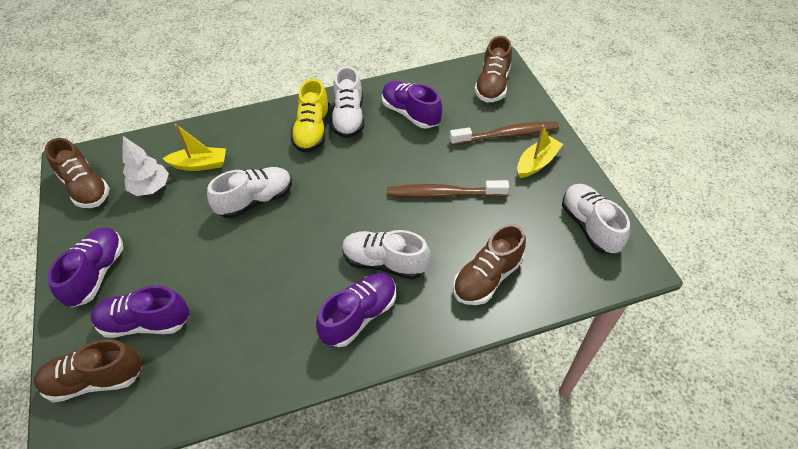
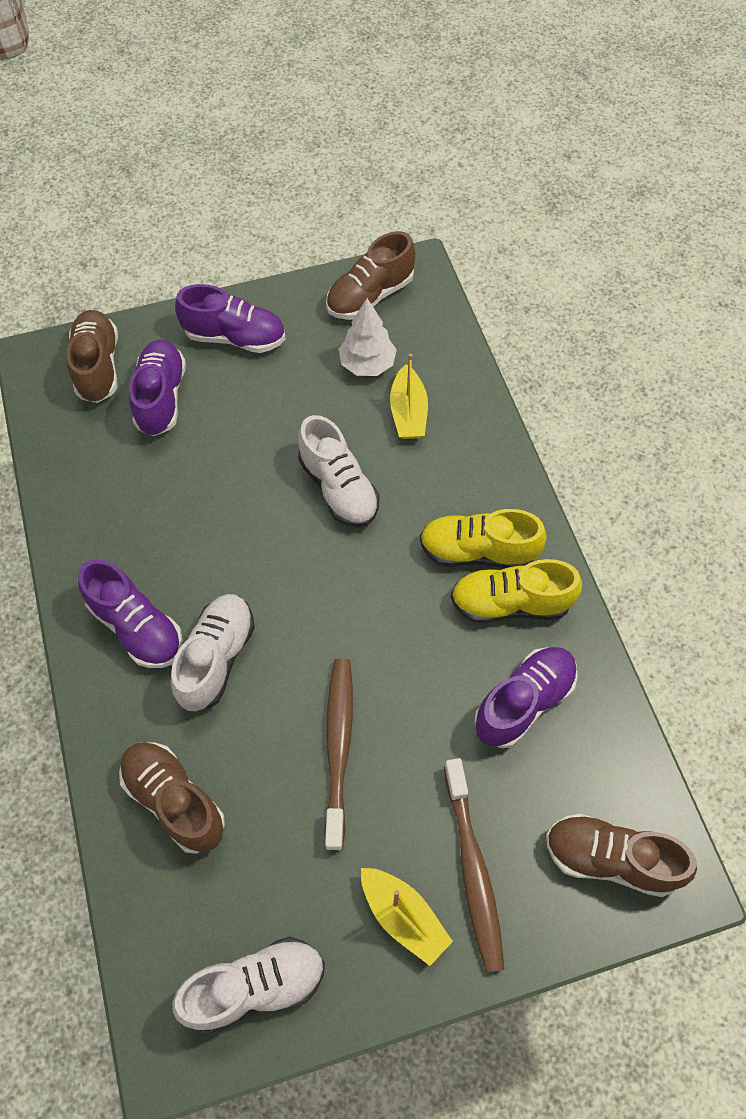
camera: 90 degrees right, 10 degrees up
(349, 118) = (510, 603): white shoe -> yellow shoe

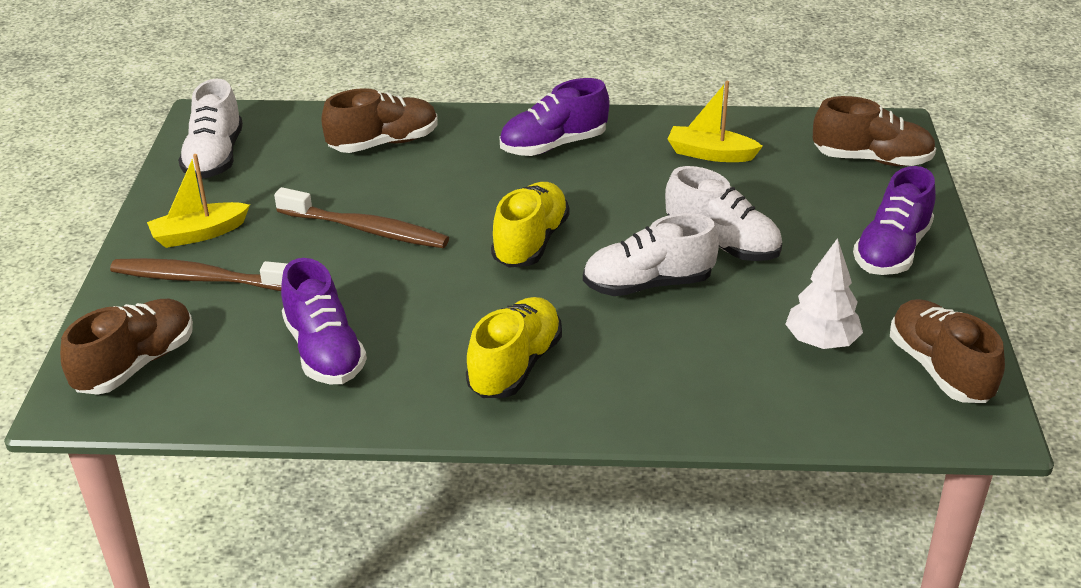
camera: 110 degrees right, 25 degrees down
(161, 397) = (817, 191): purple shoe -> none
(216, 658) = (496, 180): white shoe -> white shoe (722, 243)
(408, 412) = (733, 358): yellow boat -> yellow boat (710, 154)
(510, 603) = (438, 373): yellow shoe -> yellow shoe (530, 242)

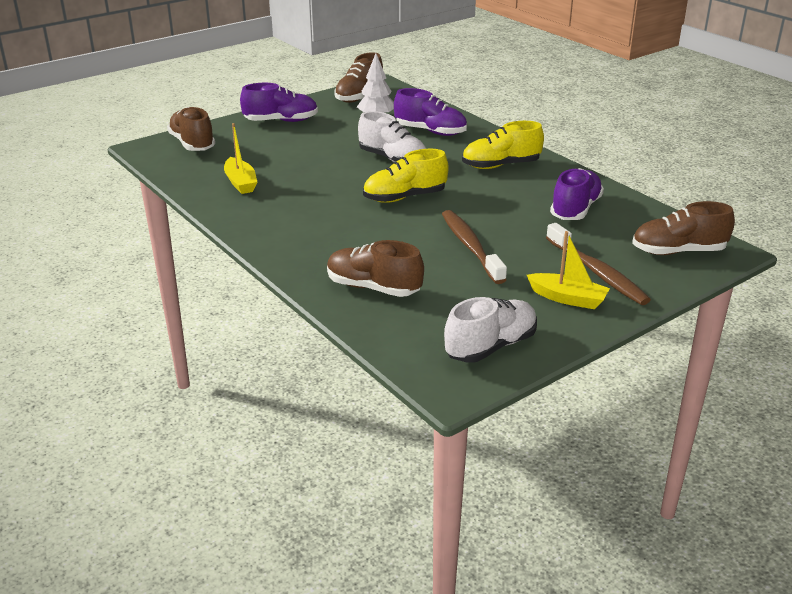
camera: 130 degrees left, 5 degrees down
(553, 145) = (293, 229): purple shoe -> purple shoe (430, 131)
(722, 243) = (331, 154): white shoe -> none

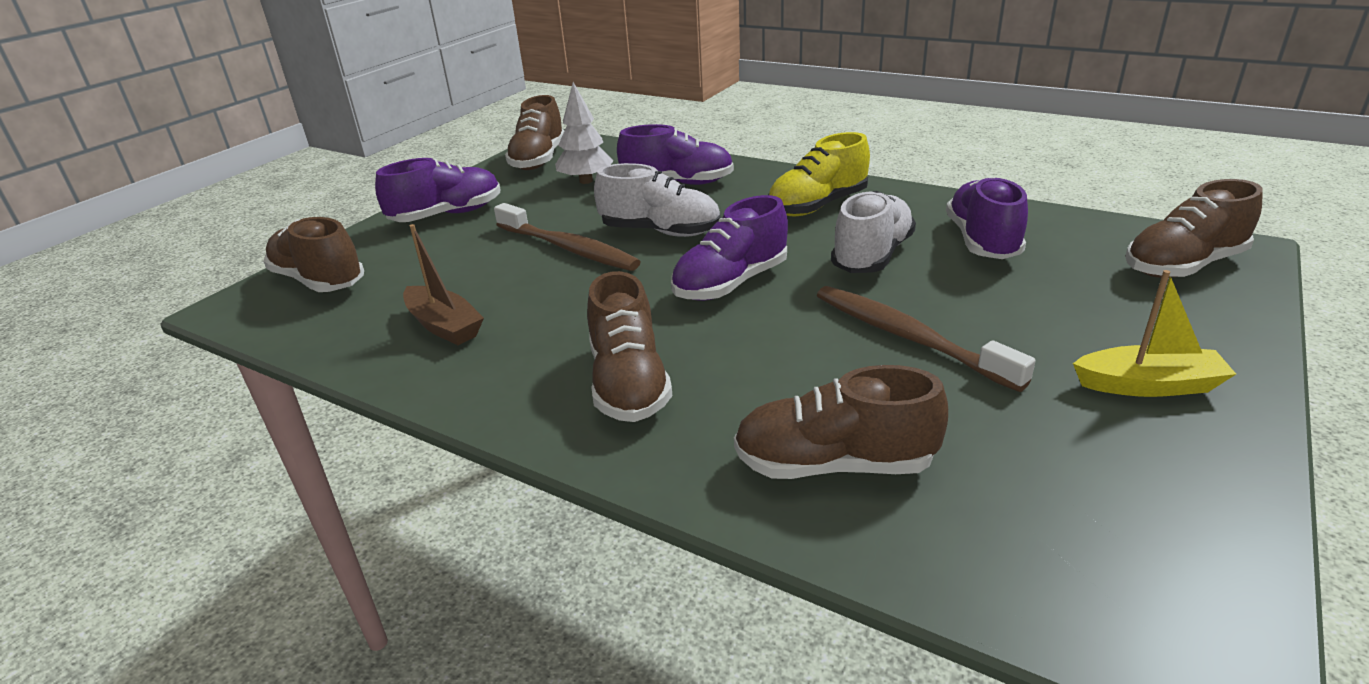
camera: 20 degrees left, 0 degrees up
(240, 183) = (444, 326): yellow boat -> brown boat
(309, 232) = (629, 384): none -> brown shoe
(404, 197) = (730, 284): yellow shoe -> purple shoe
(491, 346) = (1155, 526): white shoe -> white shoe (872, 256)
(597, 272) = (1128, 327): brown toothbrush -> brown toothbrush (568, 248)

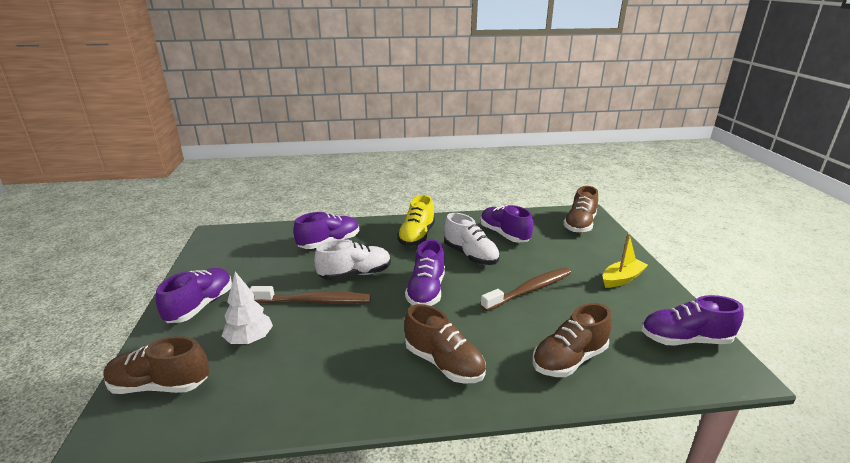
camera: 40 degrees left, 5 degrees down
(444, 326) = (299, 377): brown boat -> none
(538, 160) = (219, 250): brown shoe -> none
(586, 181) = (270, 256): white tree -> white tree (250, 340)
(872, 256) = (470, 255): white shoe -> white shoe turned 150 degrees clockwise
(909, 338) = (529, 290): brown toothbrush -> brown toothbrush turned 135 degrees clockwise
(1147, 544) = (684, 340): none -> purple shoe

